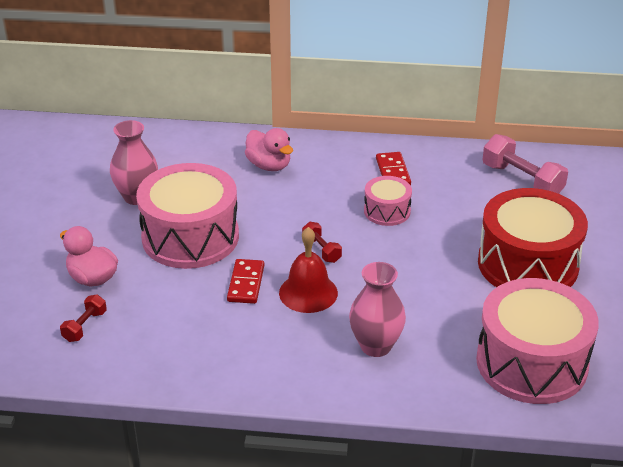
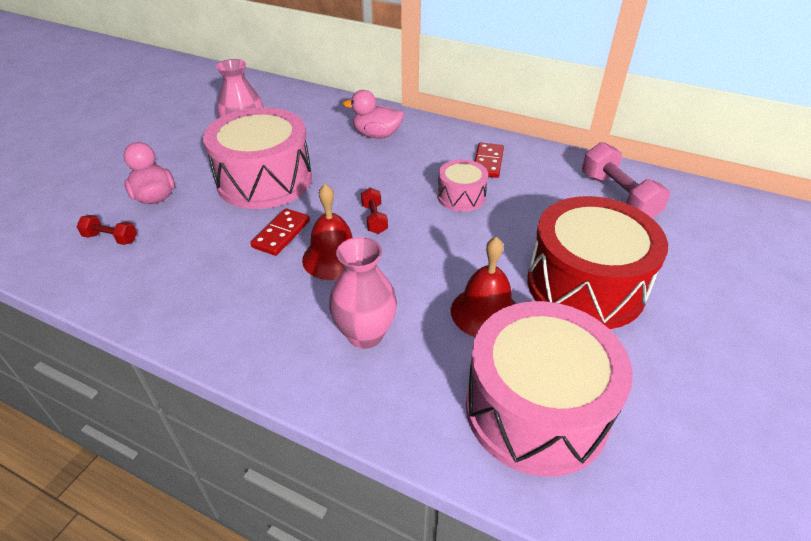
camera: 20 degrees right, 5 degrees up
(85, 326) = (111, 238): red dumbbell -> red dumbbell turned 60 degrees clockwise
(269, 165) = (377, 135): pink duck -> pink duck turned 120 degrees clockwise
(460, 305) = (485, 312): none -> red bell

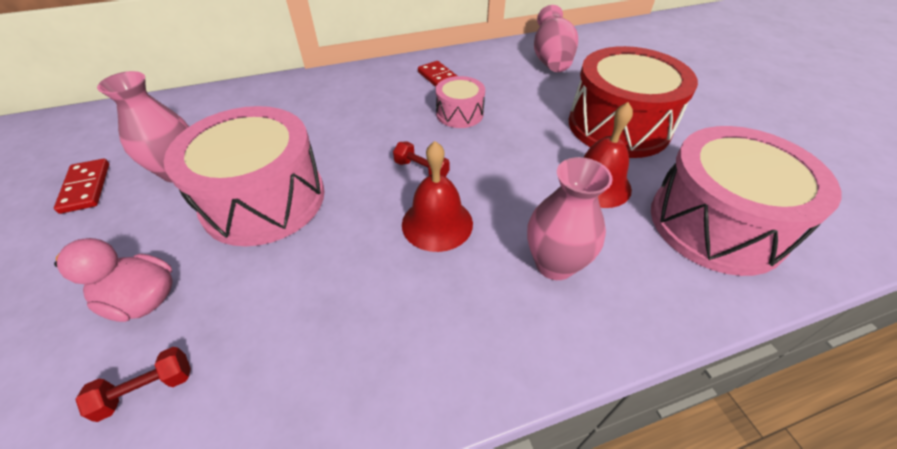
camera: 45 degrees left, 5 degrees up
(281, 234) = (359, 236): red domino -> red domino (86, 187)
(377, 135) = (319, 102): pink duck -> none
(618, 196) = (551, 60): pink dumbbell -> pink vase

